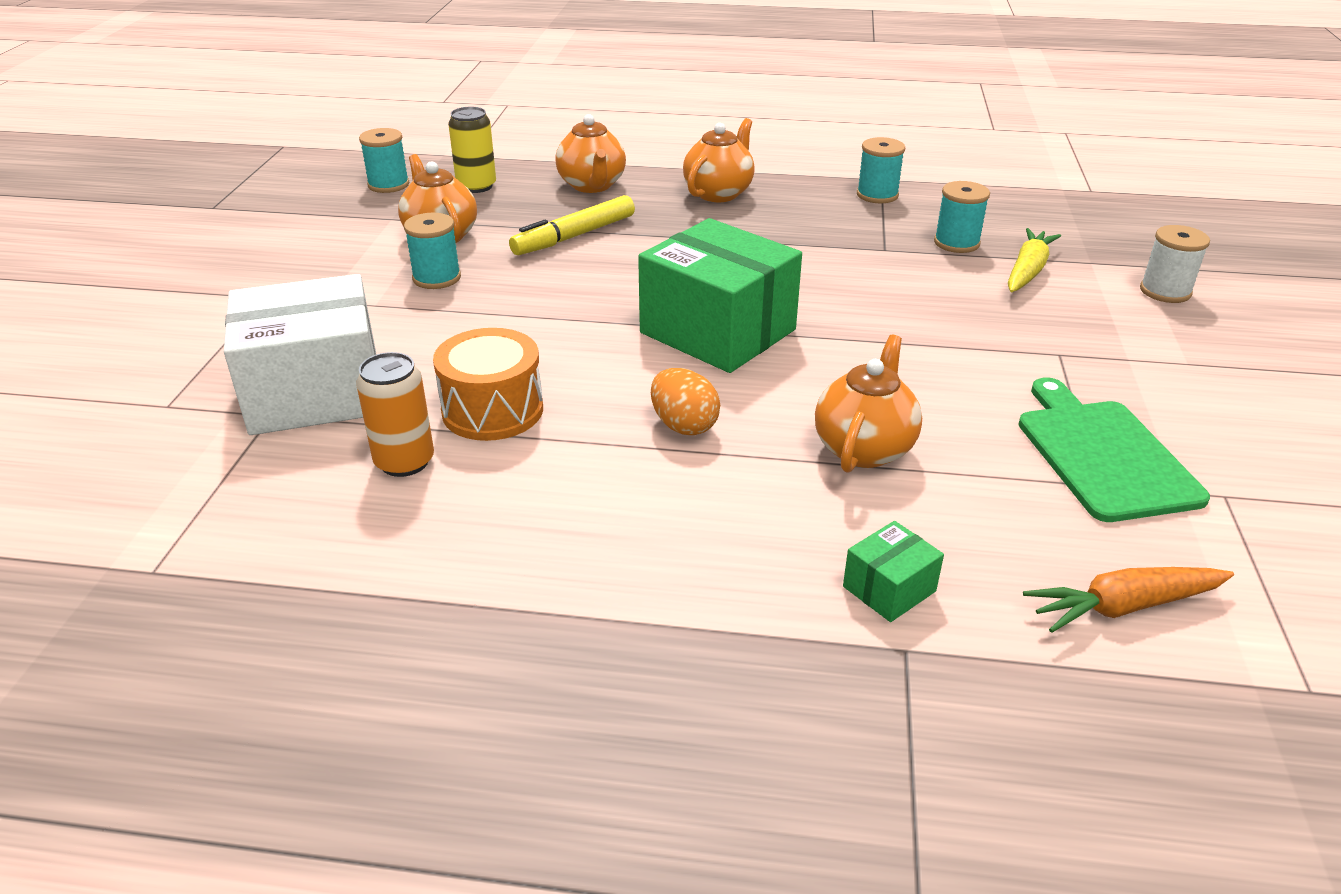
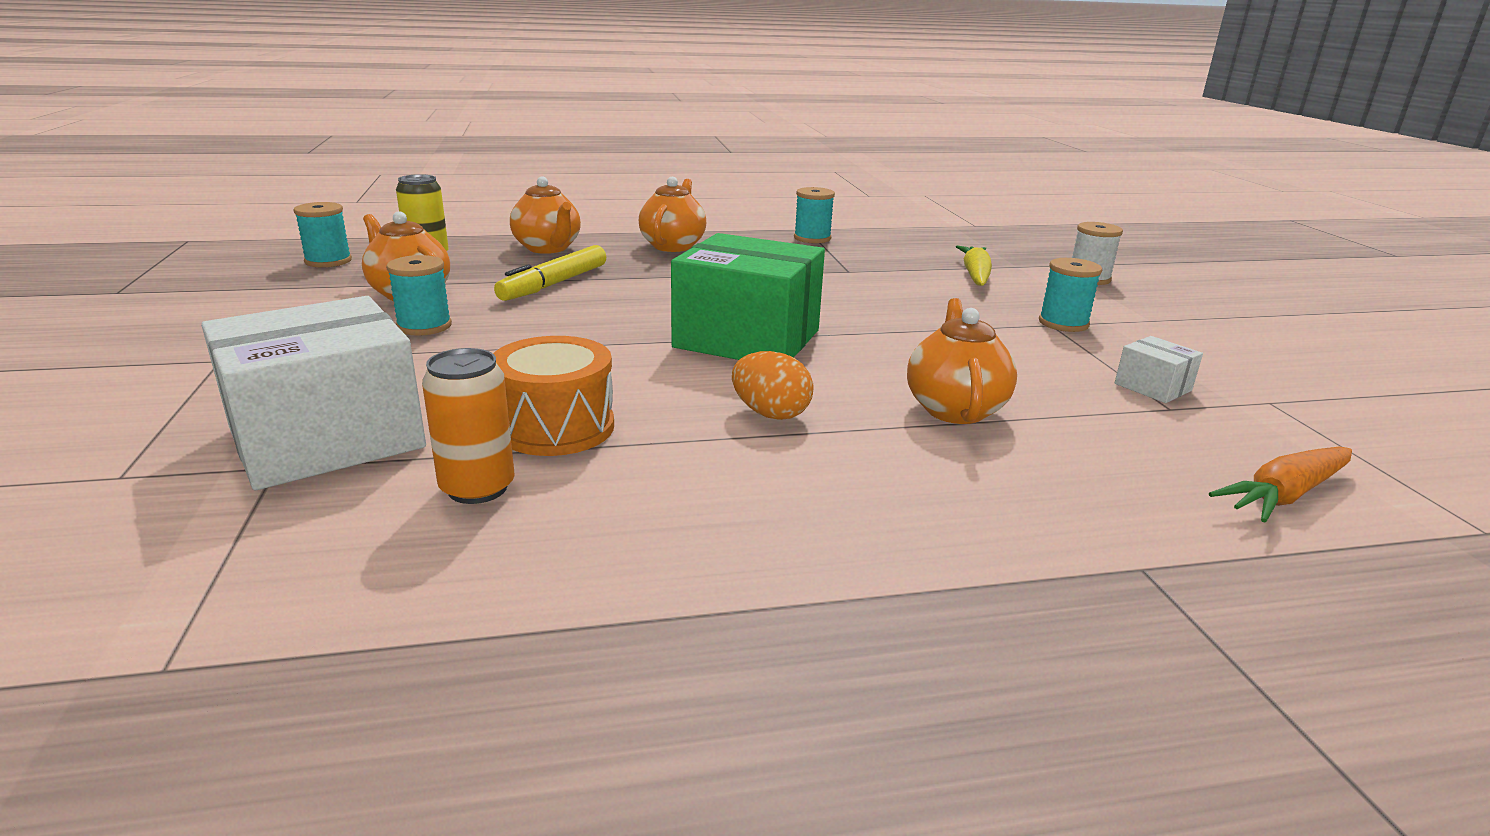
camera: 20 degrees left, 10 degrees down
(889, 589) = (1079, 518): green box -> none
(956, 243) = (903, 262): turquoise spool -> turquoise spool (1063, 323)
(1103, 455) = (1152, 387): green cutting board -> white box

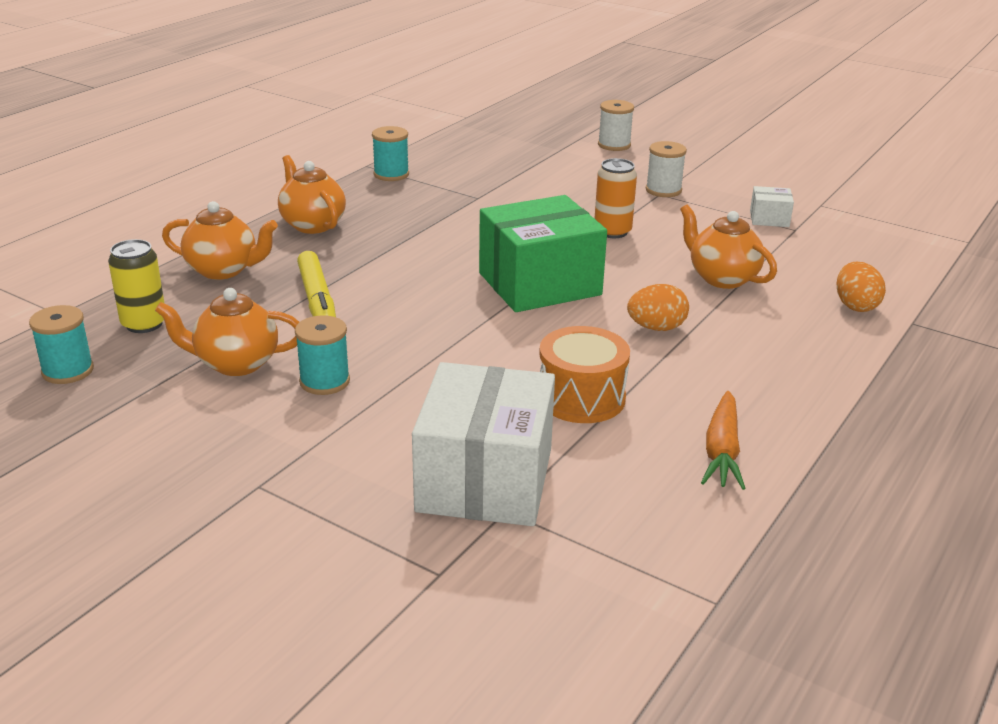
camera: 45 degrees left, 5 degrees up
(477, 488) = (629, 451): orange can -> orange can (612, 231)
(975, 275) = (553, 168): yellow carrot -> none
(1063, 323) = (663, 190): turquoise spool -> white spool
(1085, 508) = (855, 306): none -> orange egg
(1284, 495) = (898, 259): orange carrot -> orange carrot (722, 451)

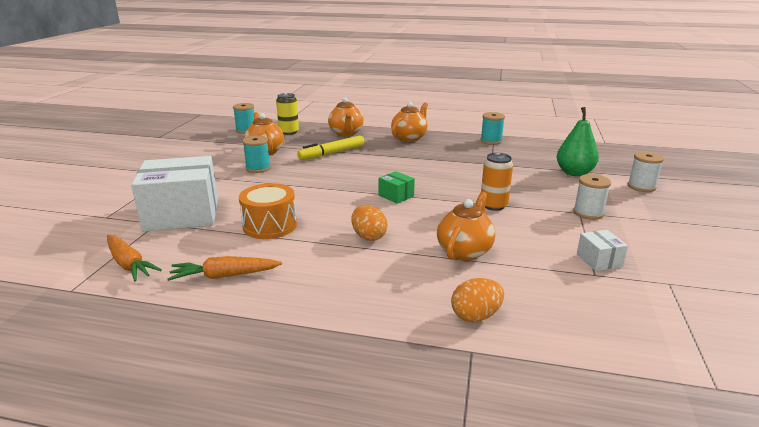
camera: 70 degrees right, 5 degrees down
(539, 284) = (396, 196): green box -> green box, size x0.43
(549, 162) = (574, 173): none -> green pear
(651, 541) = (129, 264): none -> orange carrot

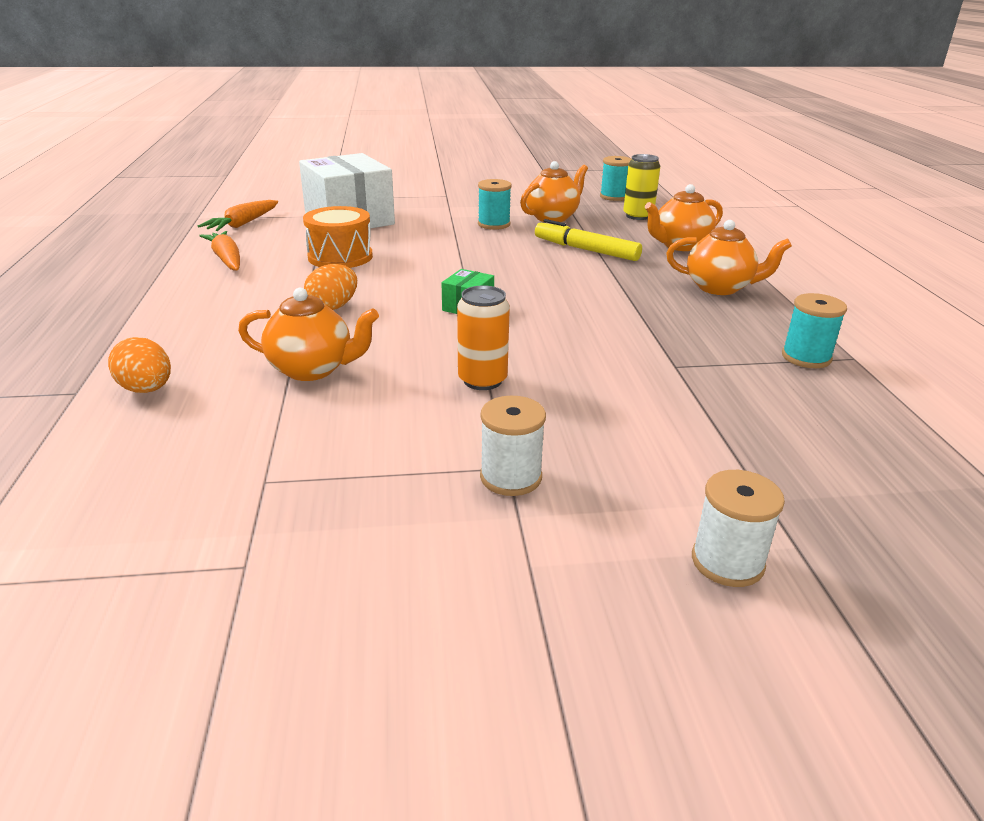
camera: 70 degrees right, 5 degrees up
(574, 173) = (723, 460): green pear -> none
(599, 260) = (314, 486): white box -> none

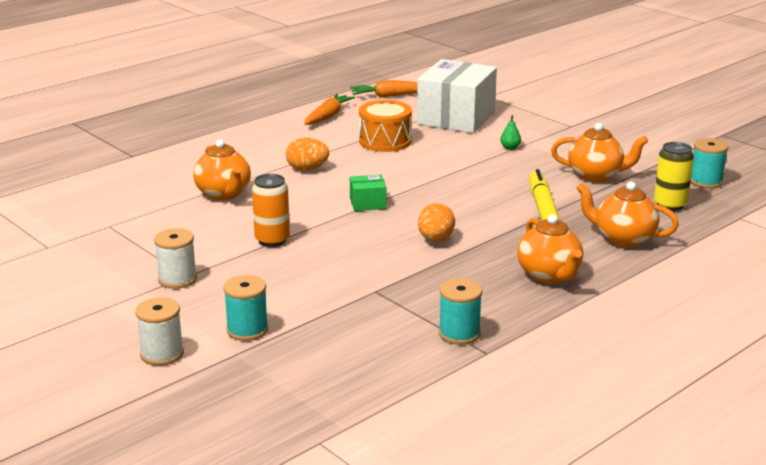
camera: 55 degrees right, 5 degrees down
(147, 389) = (154, 168): orange egg -> orange egg (435, 239)
(449, 223) = (510, 148): none -> green pear
(494, 224) = (537, 162): turquoise spool -> turquoise spool (247, 330)

